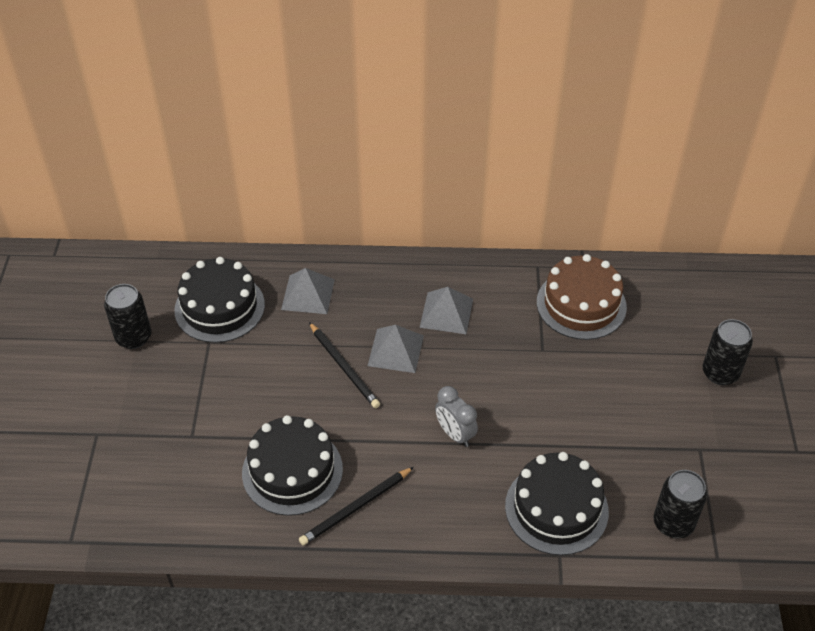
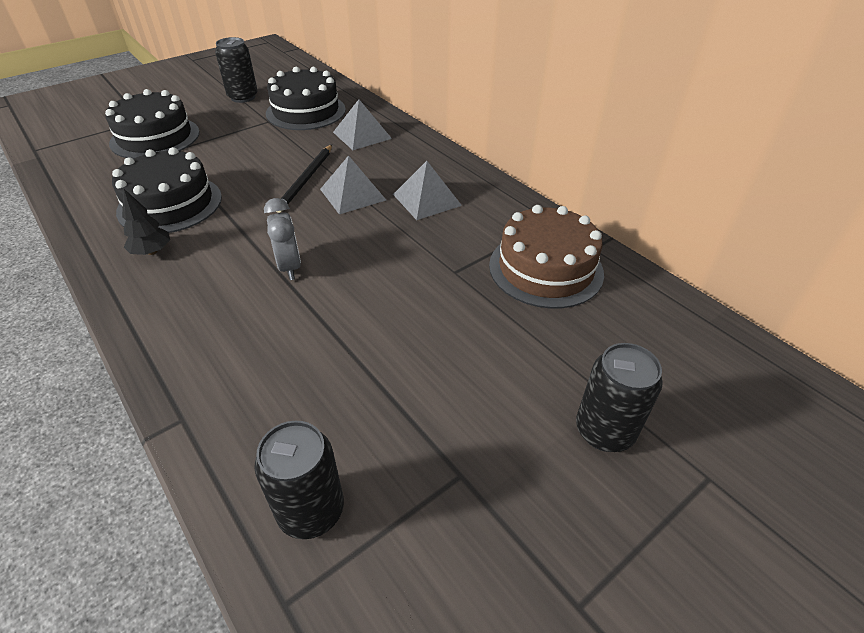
camera: 50 degrees right, 5 degrees down
(356, 508) = (152, 251): black pencil -> black tree
(455, 434) = (289, 267): grey clock -> grey clock turned 150 degrees clockwise
(556, 508) = (250, 383): black cake -> black cake (155, 137)

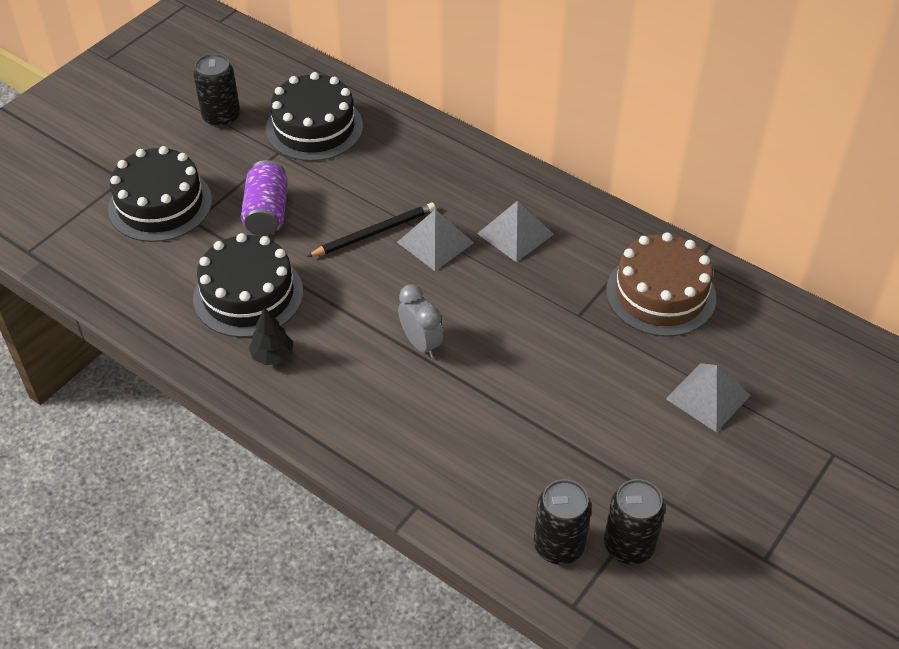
camera: 15 degrees left, 5 degrees up
(230, 154) = (267, 213): none -> purple can
(306, 180) = (375, 232): black pencil -> black pencil turned 120 degrees counterclockwise
(362, 135) = (401, 154): grey pyramid -> grey pyramid (708, 397)
(604, 431) = (751, 436): black can -> black can (629, 545)

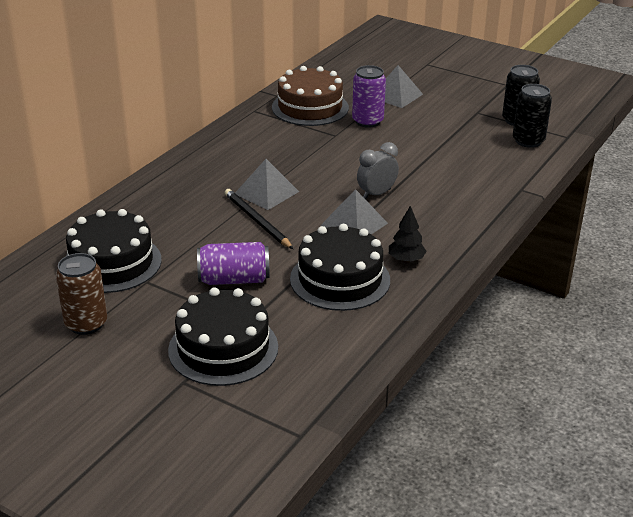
camera: 95 degrees left, 15 degrees down
(221, 117) = (86, 324): black can -> brown can
(515, 234) = (254, 159): grey pyramid -> grey pyramid (354, 224)
(620, 354) = (367, 121): none -> purple can

